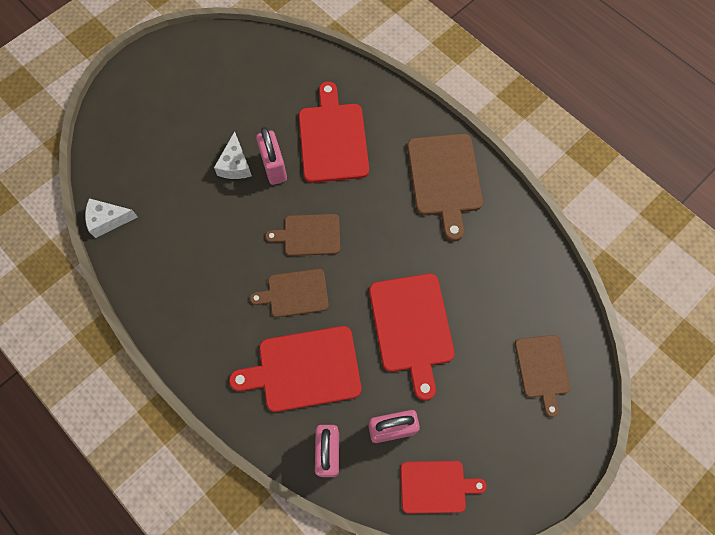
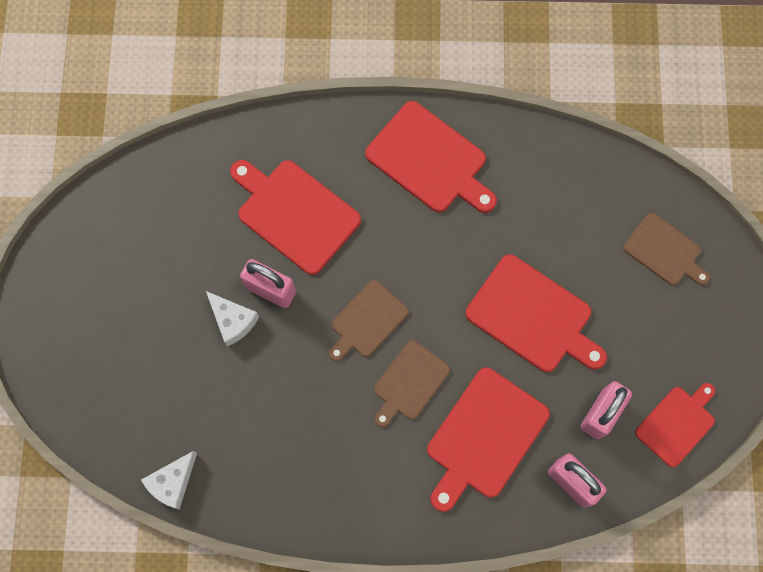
camera: 45 degrees left, 5 degrees up
(444, 179) = (429, 160): brown cutting board -> red cutting board

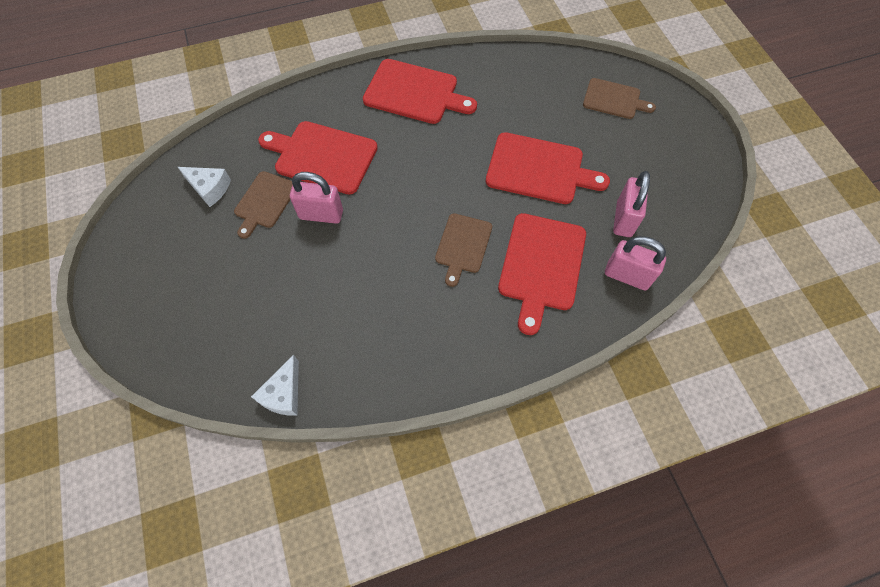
camera: 20 degrees left, 10 degrees down
(233, 321) = (296, 247): white cheese -> white cheese (209, 188)
(367, 321) = (410, 212): brown cutting board -> brown cutting board (264, 202)
(677, 424) = (684, 207): red cutting board -> none

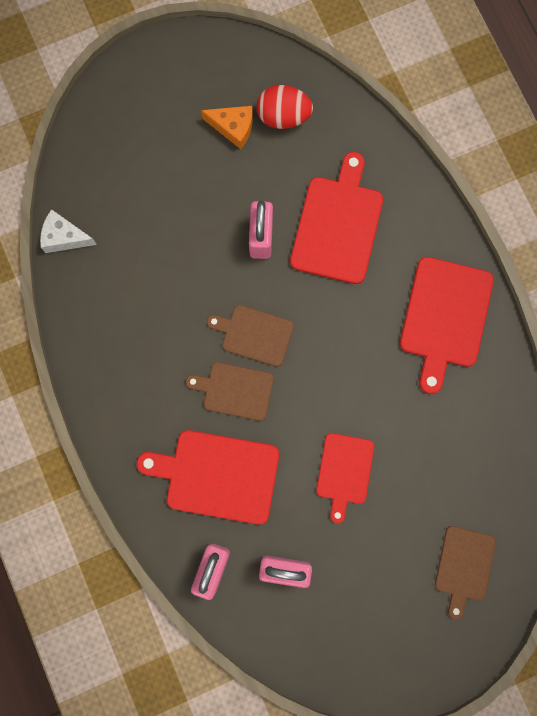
camera: 85 degrees right, 15 degrees up
(208, 229) = (233, 127): none -> orange cheese
(209, 188) = (283, 116): white cheese -> red egg
(264, 202) = (271, 176): brown cutting board -> brown cutting board (254, 334)
(539, 170) = (344, 472): red cutting board -> red cutting board, size x0.63

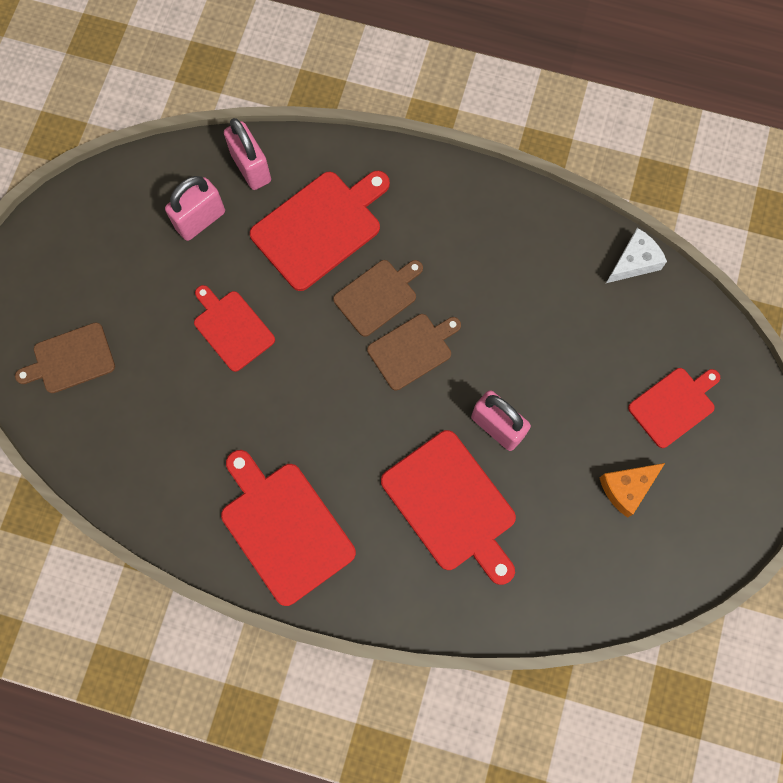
camera: 130 degrees right, 5 degrees down
(151, 138) = (674, 405): none -> red cutting board
(283, 116) = (602, 545): red egg -> none
(464, 566) = (70, 359): brown cutting board -> brown cutting board turned 75 degrees counterclockwise

